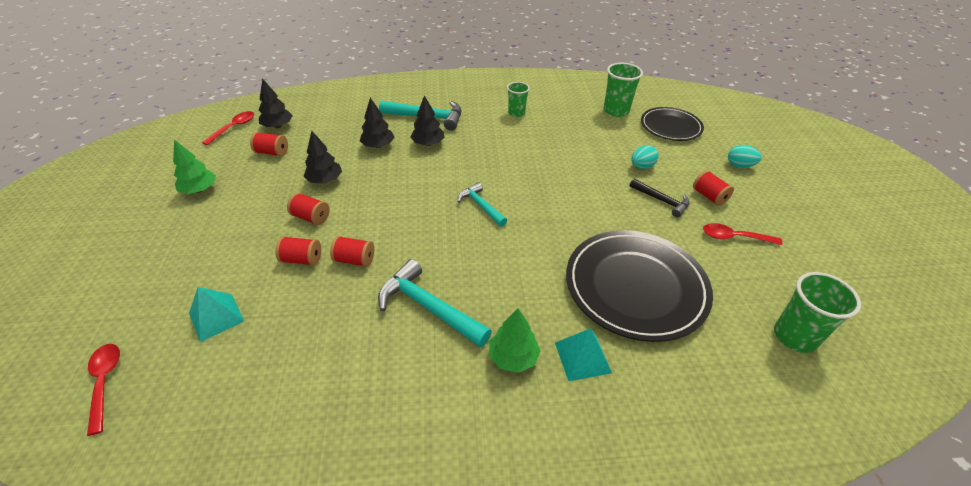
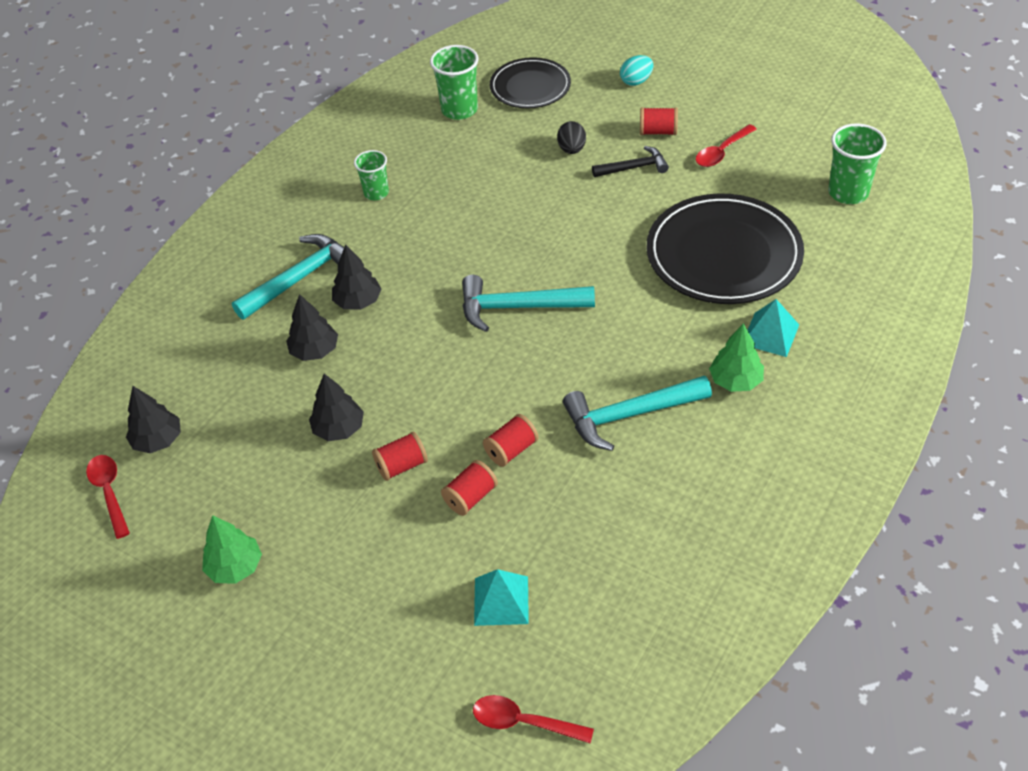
camera: 50 degrees left, 5 degrees up
(272, 152) = (221, 465): red spool -> none
(481, 206) = (517, 307): turquoise hammer -> turquoise hammer, size x1.64
(641, 166) = (572, 149): turquoise egg -> black egg

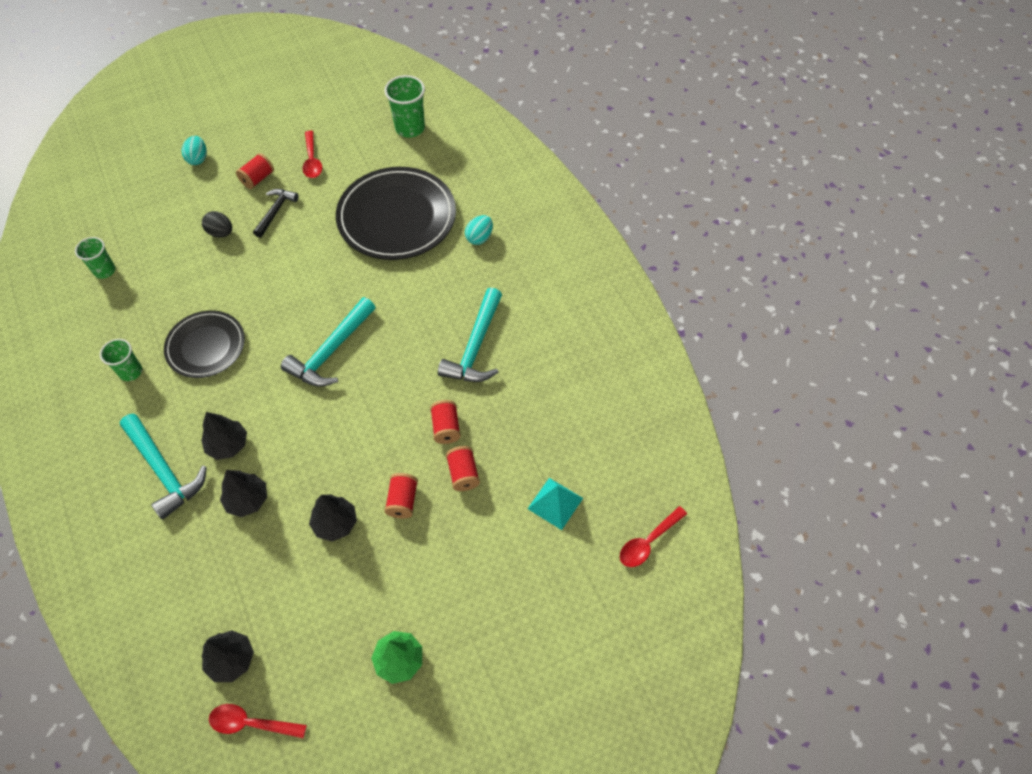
camera: 60 degrees left, 10 degrees up
(300, 278) = (164, 471): turquoise hammer -> turquoise hammer turned 150 degrees clockwise
(459, 110) = (105, 270): green cup -> green cup, size x0.65
(530, 87) = (132, 216): black plate -> black plate (206, 346)
(735, 381) = (498, 277): green tree -> none
(770, 334) = (479, 238): turquoise pyramid -> turquoise egg

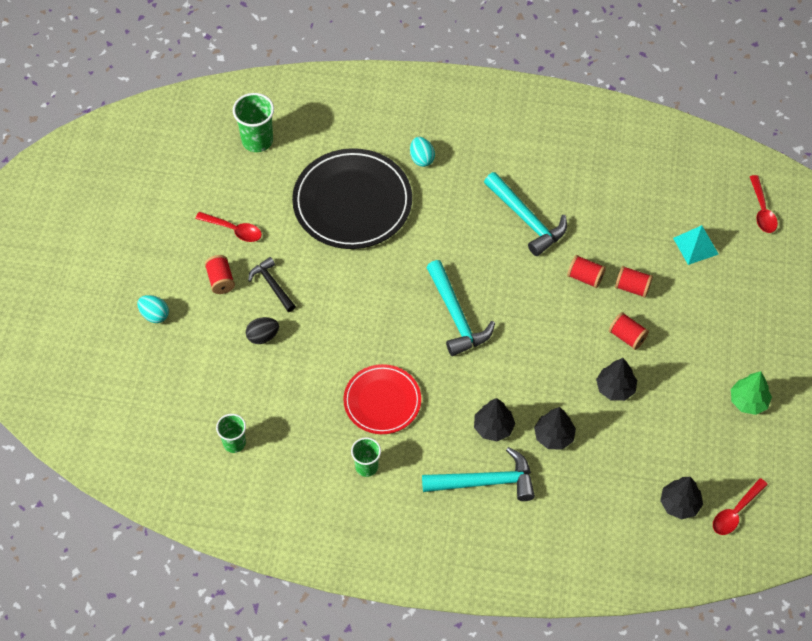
camera: 55 degrees left, 0 degrees up
(206, 346) = (382, 401): black plate -> red plate

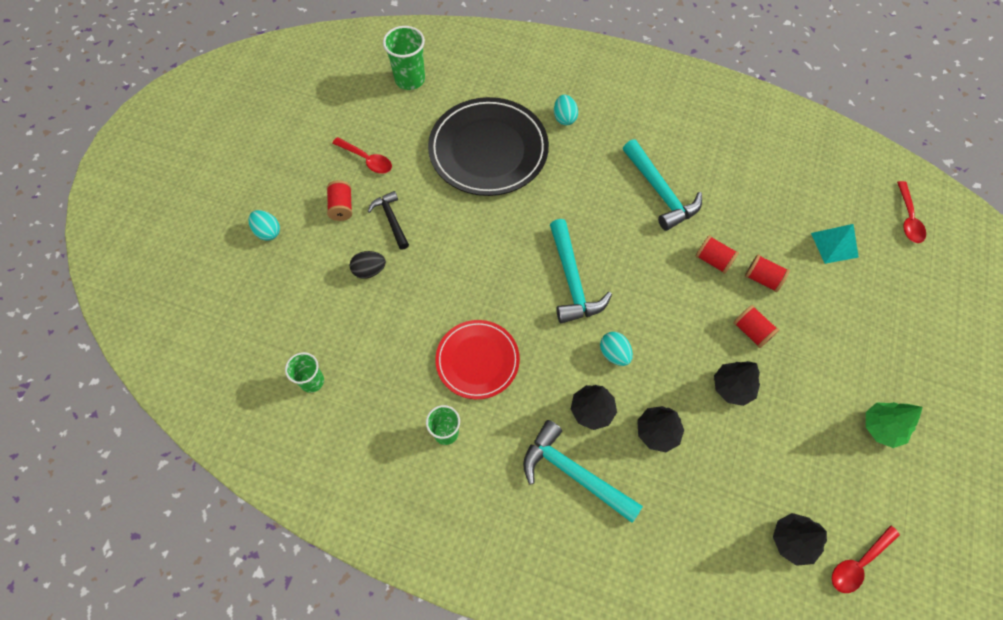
camera: 10 degrees right, 5 degrees up
(485, 481) = (573, 473): turquoise hammer -> turquoise hammer turned 150 degrees counterclockwise
(505, 376) = (614, 354): none -> turquoise egg

